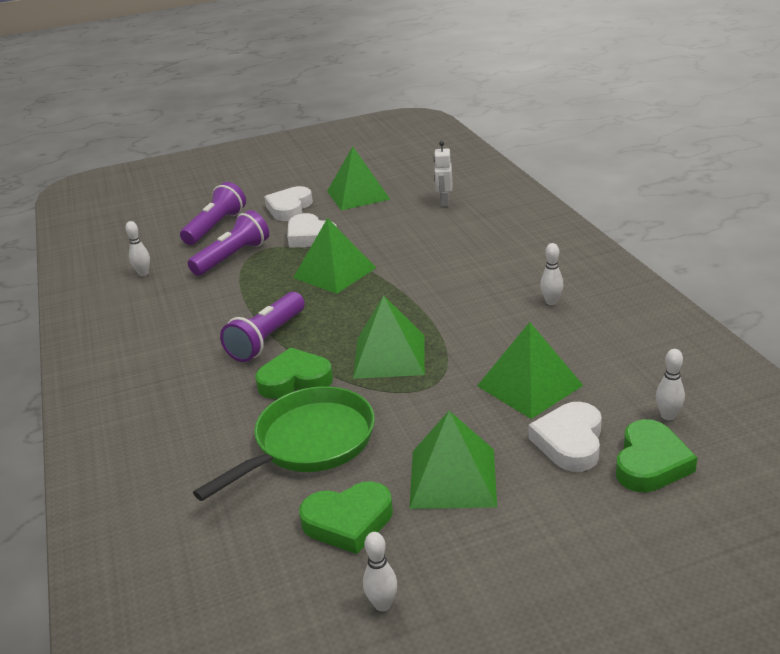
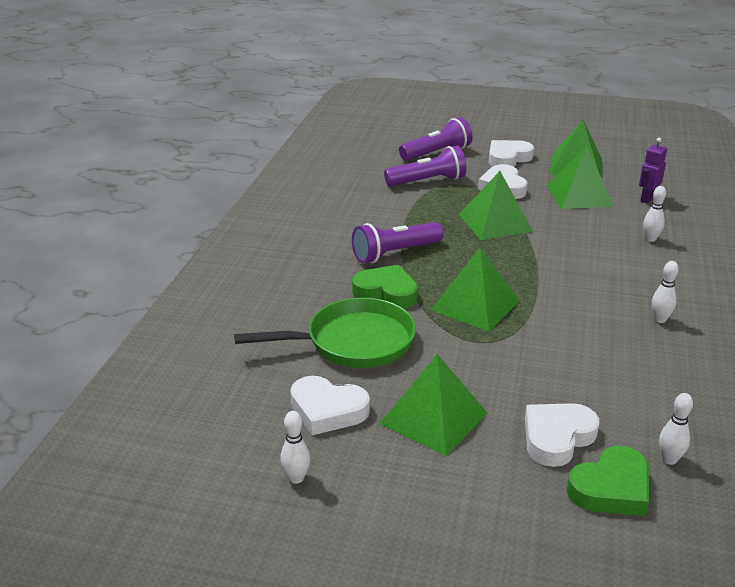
camera: 30 degrees right, 0 degrees up
(143, 273) = (352, 170): white bowling pin -> white bowling pin (650, 239)
(348, 522) = (327, 410): green heart -> white heart
(444, 202) = (647, 199): white robot -> purple robot
(529, 385) = (568, 378): green pyramid -> green pyramid (579, 195)

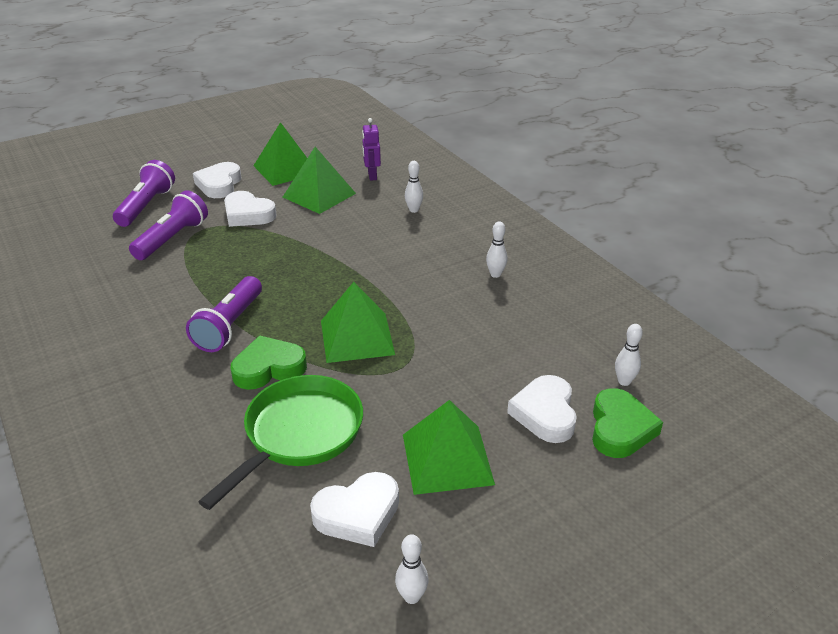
camera: 45 degrees left, 5 degrees up
(495, 222) = (282, 252): green pyramid -> none

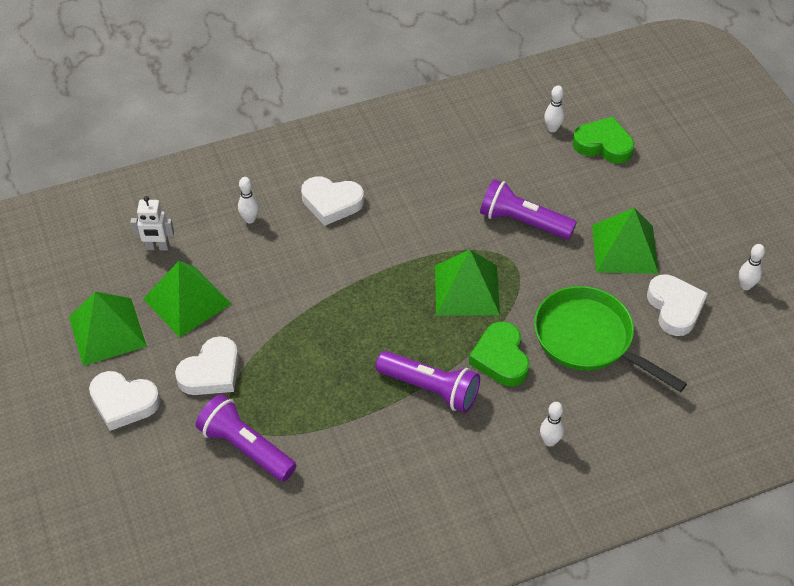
camera: 80 degrees left, 15 degrees up
(146, 206) = (154, 481): purple flashlight -> purple flashlight (523, 222)
(372, 176) = (157, 247): purple robot -> white robot
(495, 274) = (389, 176): white bowling pin -> white bowling pin (549, 441)
(545, 413) = (582, 182): white heart -> white heart (331, 203)

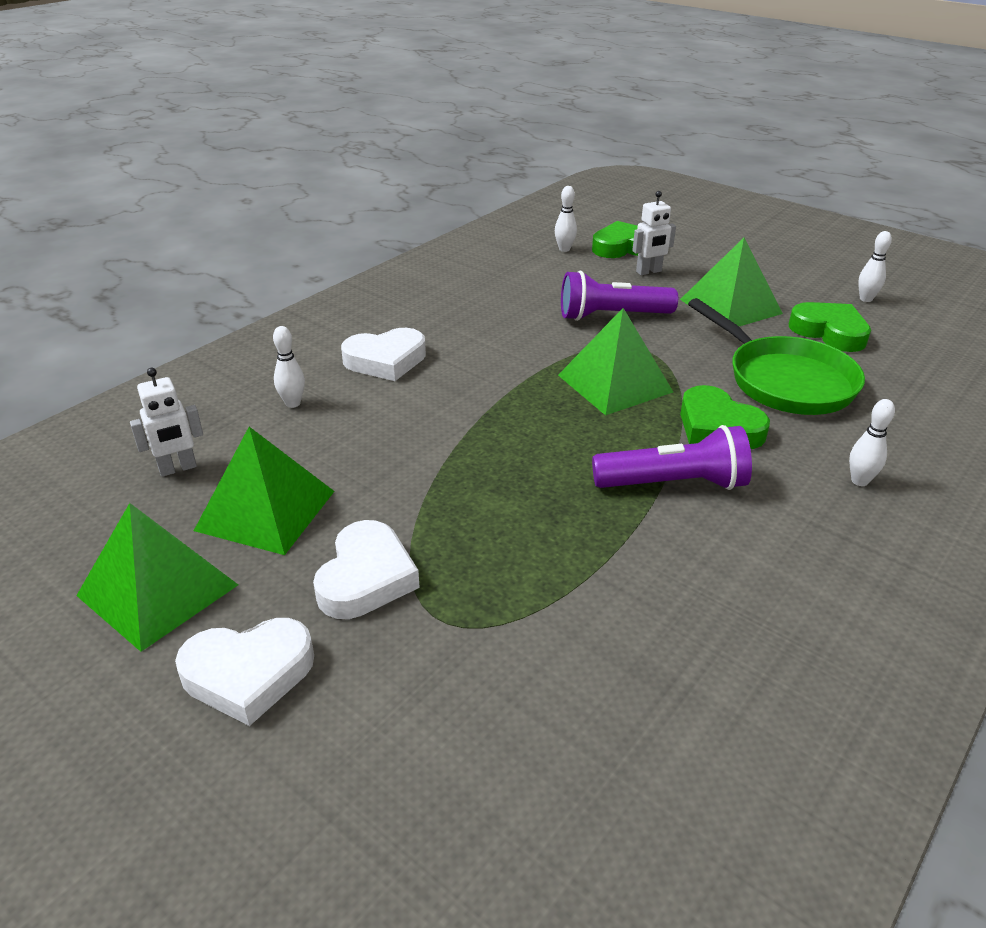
camera: 30 degrees left, 15 degrees down
(245, 448) = (497, 650): purple flashlight -> none
(589, 339) = (784, 381): green pan -> green pan turned 135 degrees counterclockwise
(597, 183) = (649, 272): none -> white robot
(675, 308) = (829, 332): white heart -> green heart

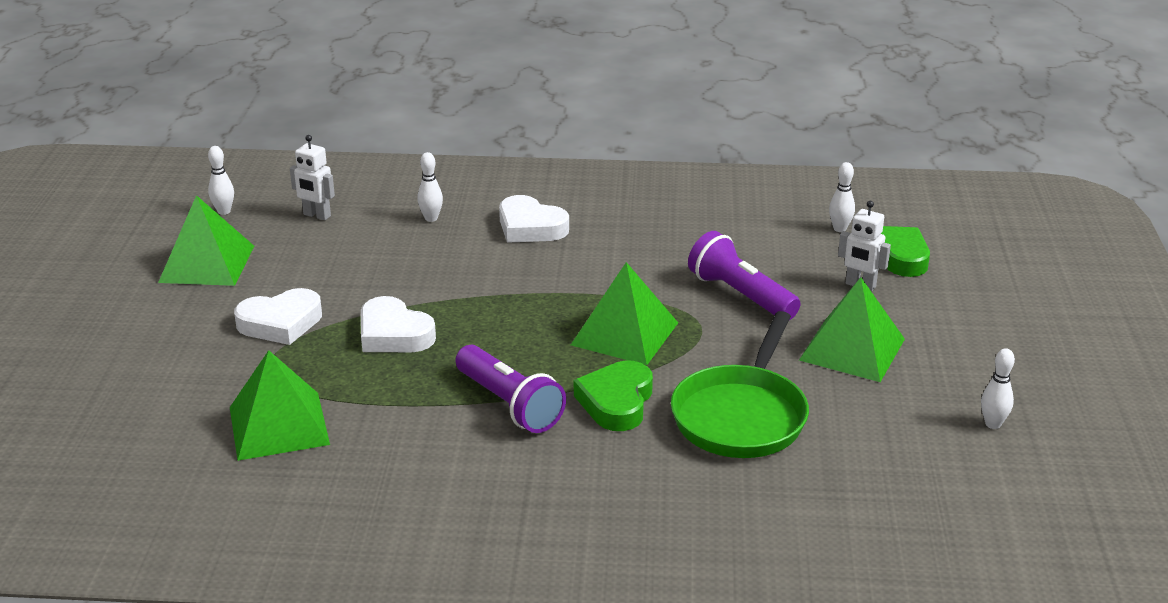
camera: 55 degrees right, 5 degrees down
(248, 674) = (170, 321): white heart -> white heart (393, 334)
(265, 510) = (308, 262): green pyramid -> green pyramid (278, 425)
(829, 332) = (878, 418): green heart -> none
(859, 481) = (616, 493): white bowling pin -> white bowling pin (224, 211)

